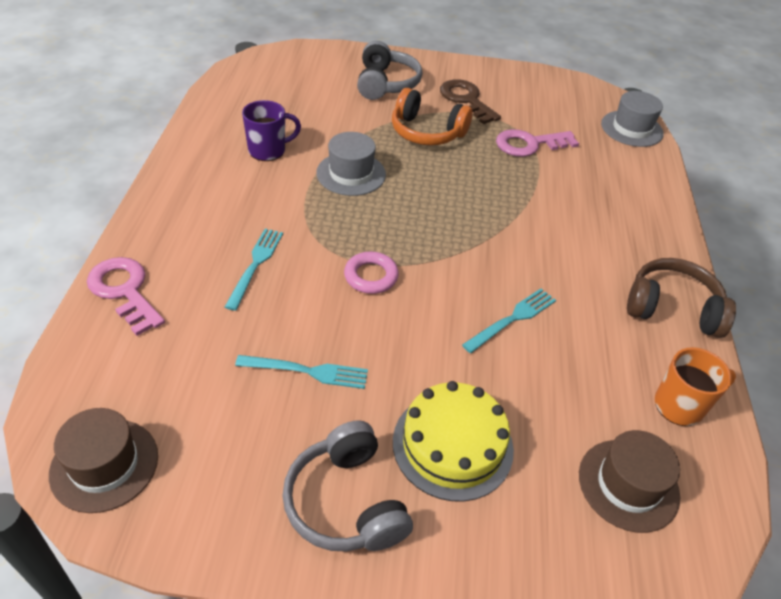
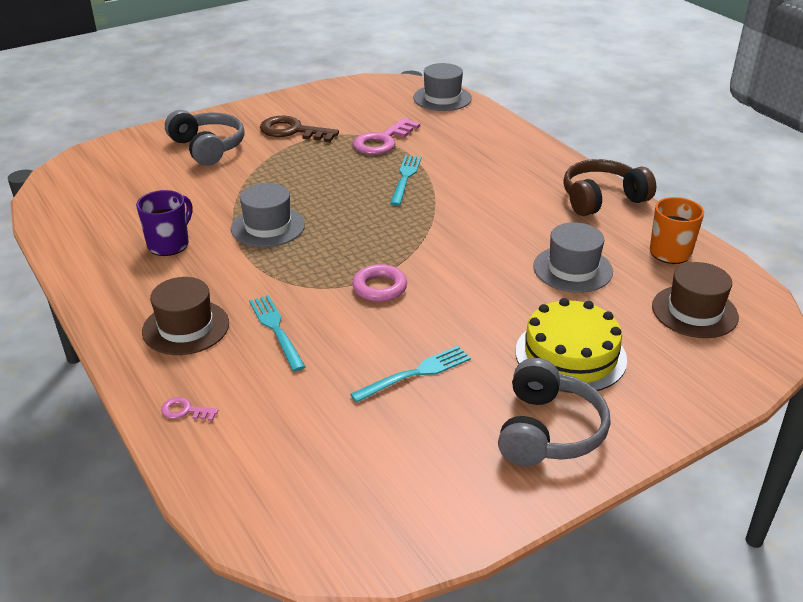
camera: 35 degrees left, 10 degrees down
(104, 464) = (343, 528): brown hat -> brown hat (186, 327)
(124, 291) = (185, 411): pink key -> pink key, size x0.46
(346, 502) = (547, 430): grey headphones -> grey headphones turned 105 degrees counterclockwise
(427, 132) = (291, 168): orange headphones -> none
(512, 319) = (513, 259): turquoise fork -> turquoise fork (405, 178)
(557, 362) = (572, 269): none -> grey hat

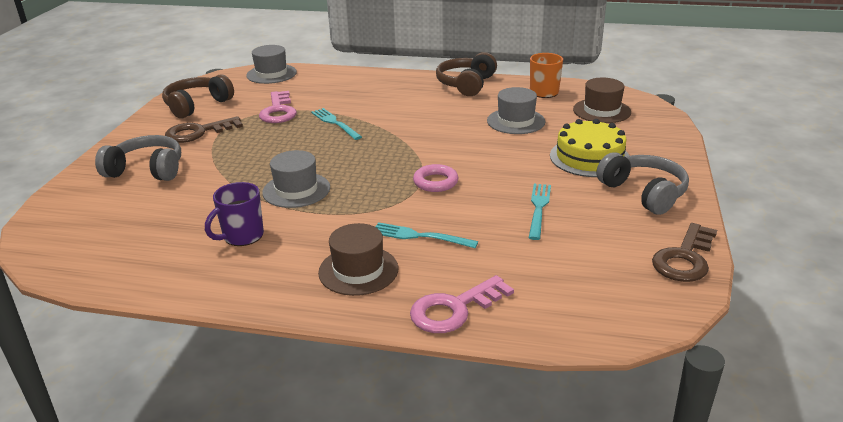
camera: 45 degrees left, 5 degrees down
(169, 244) = (242, 236): purple mug -> purple mug turned 120 degrees counterclockwise
(185, 411) = (454, 309): pink key -> pink key, size x2.16
(334, 103) = (197, 105): none -> brown headphones
(447, 524) = (685, 258): none -> brown key

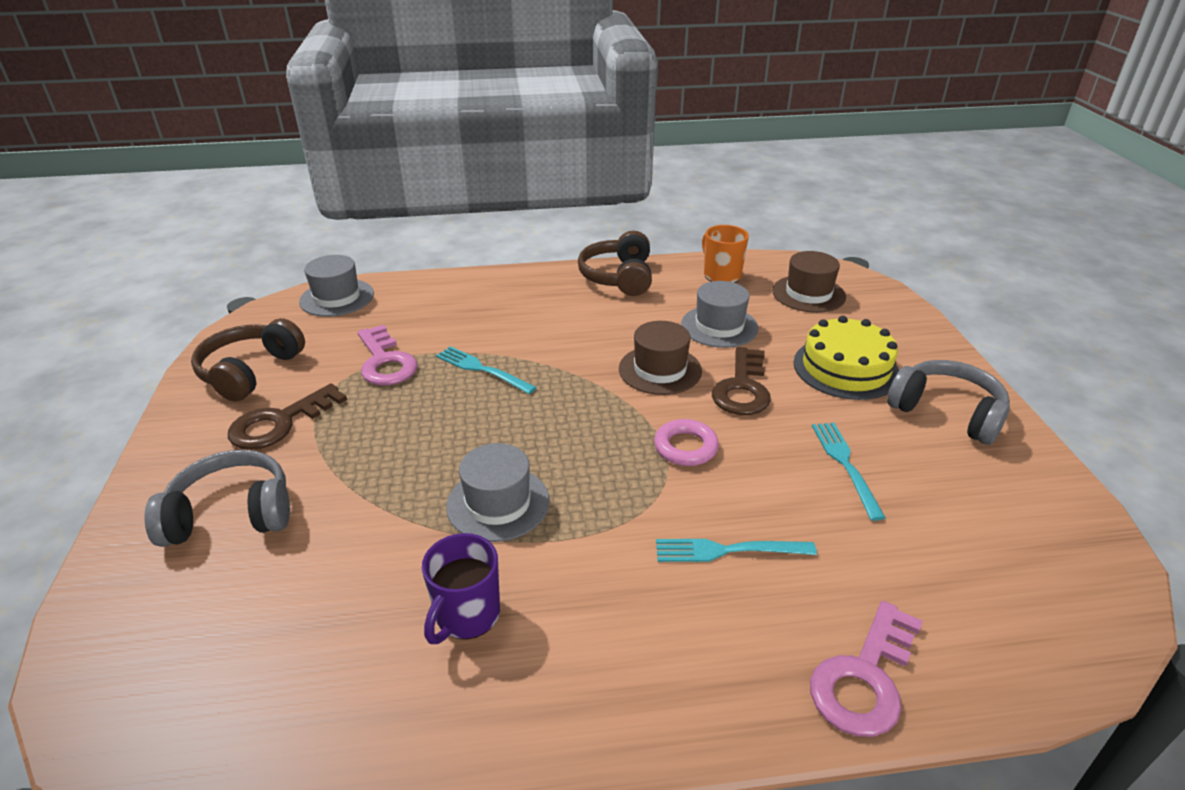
camera: 20 degrees left, 5 degrees up
(358, 270) = (685, 639): brown hat -> brown hat (660, 370)
(685, 258) = (1068, 508): brown key -> brown key (742, 388)

